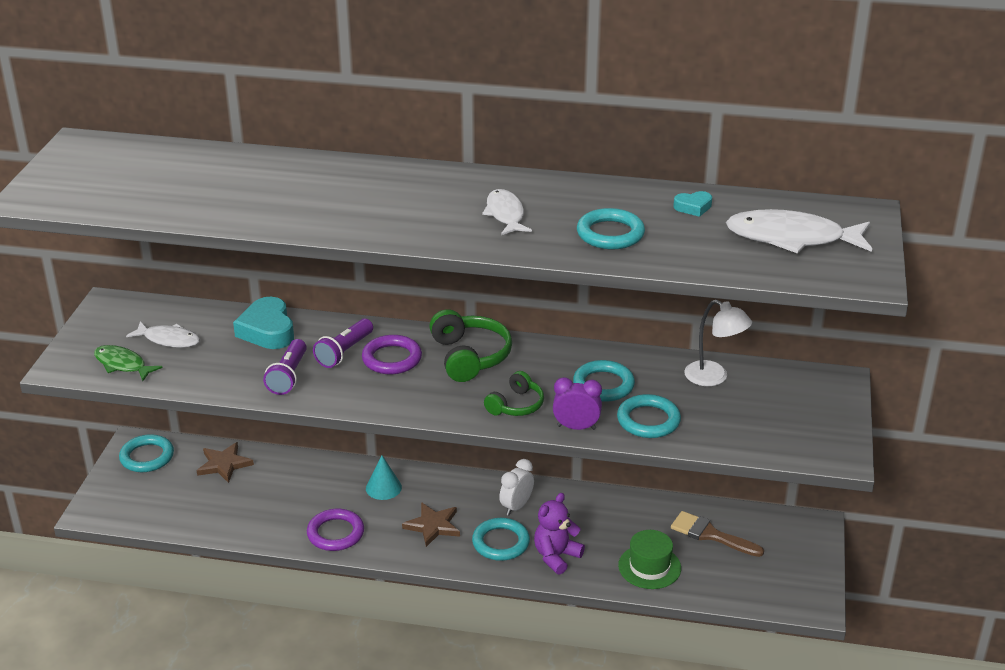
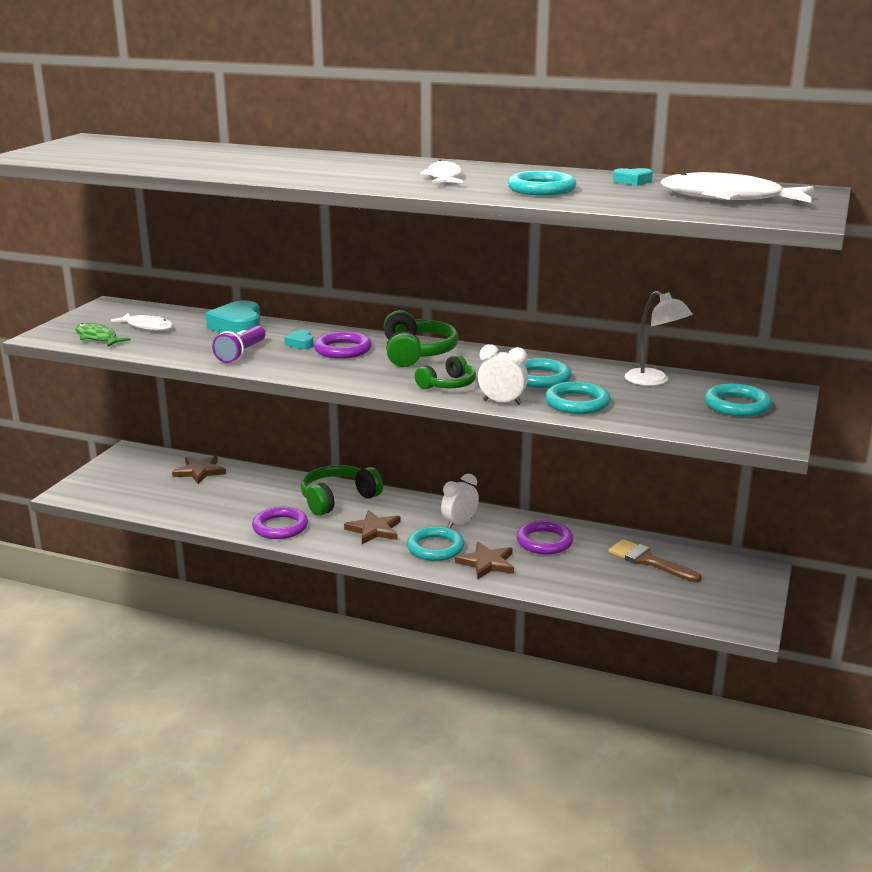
camera: 10 degrees right, 10 degrees down
(147, 457) = (134, 461): turquoise ring -> turquoise ring (737, 405)
(344, 352) = (300, 343): purple flashlight -> turquoise heart
(383, 487) = (338, 499): turquoise cone -> green headphones
(556, 556) = (487, 563): purple teddy bear -> brown star
(576, 427) = (502, 402): purple clock -> white clock
(606, 521) = (544, 541): none -> purple ring
(649, 567) = (579, 579): green hat -> none

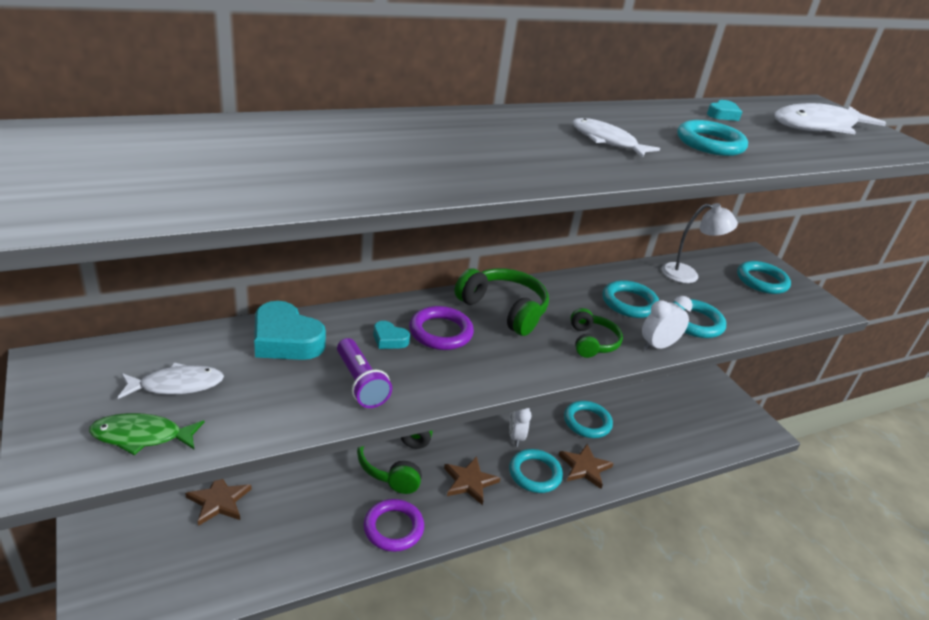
camera: 50 degrees left, 10 degrees up
(544, 541) = (587, 422): purple ring -> turquoise ring
(648, 561) = (658, 404): brown brush -> none

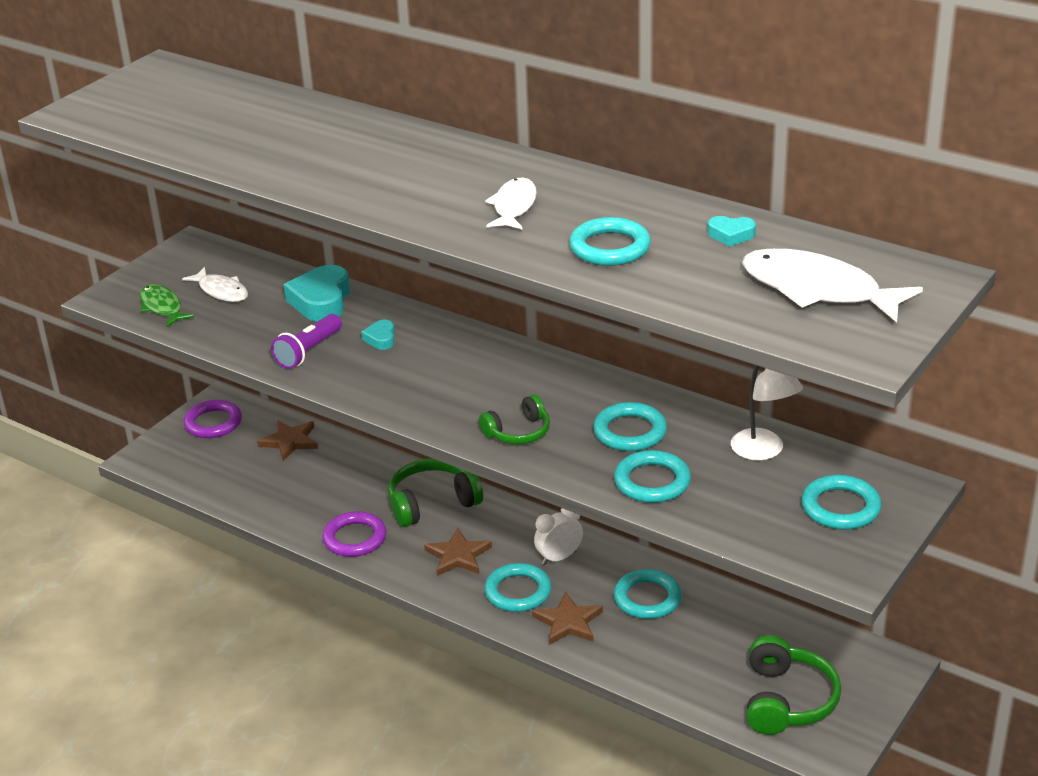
camera: 65 degrees right, 0 degrees up
(440, 332) = (424, 355): purple ring -> purple ring (213, 423)
(504, 310) = (506, 370): green headphones -> green headphones (787, 700)
(657, 346) = (566, 471): white clock -> none

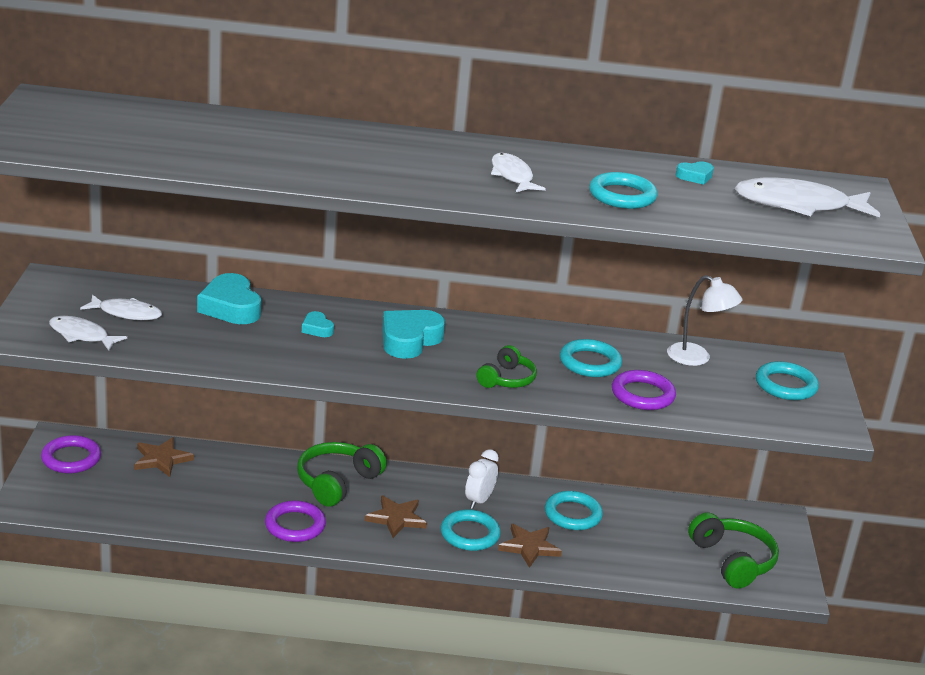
camera: 35 degrees left, 5 degrees down
(162, 307) = (81, 335): green fish -> white fish
(308, 352) = (263, 349): purple flashlight -> none
(461, 368) = (409, 340): none -> turquoise heart
(652, 482) = (642, 395): turquoise ring -> purple ring

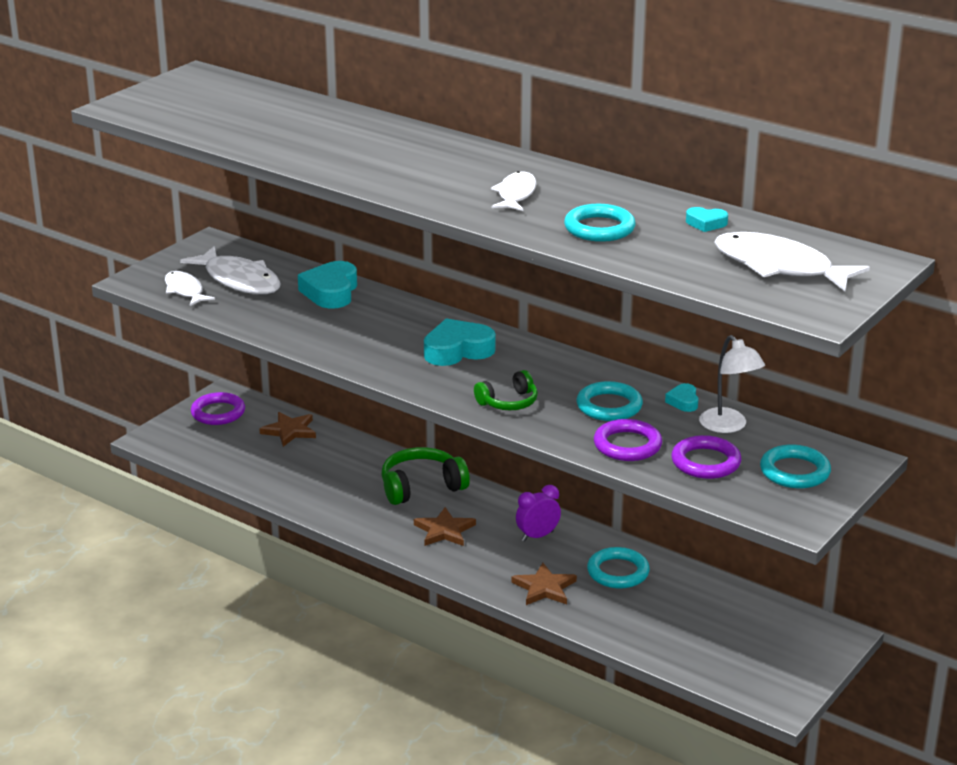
camera: 35 degrees right, 0 degrees up
(126, 313) = (239, 280): white fish -> white fish, size x1.65
(295, 525) = (349, 512): purple ring -> purple ring (705, 462)
(317, 328) = (385, 324): turquoise heart -> turquoise heart (683, 401)
(470, 534) = (499, 562): turquoise ring -> none
(479, 501) = (537, 536): white clock -> purple clock
(732, 561) = (741, 658): green headphones -> none

